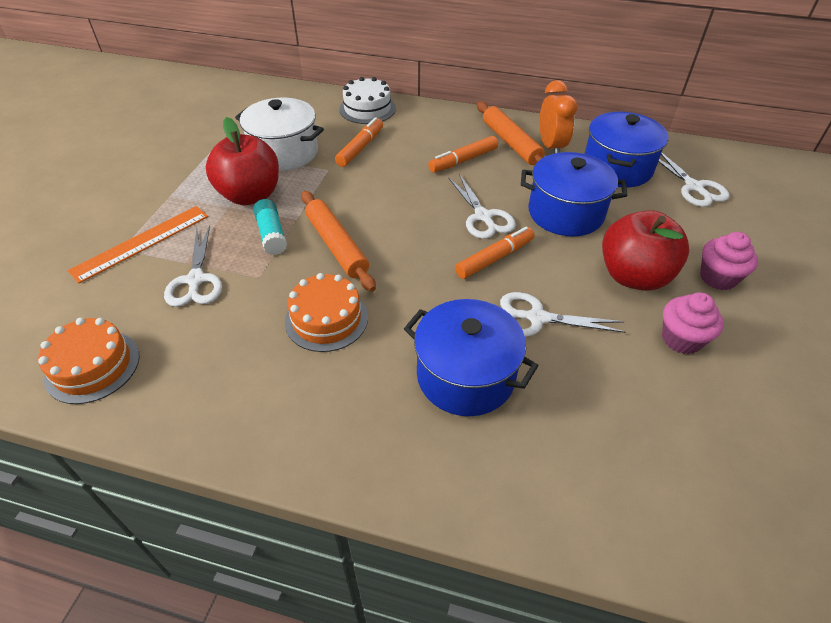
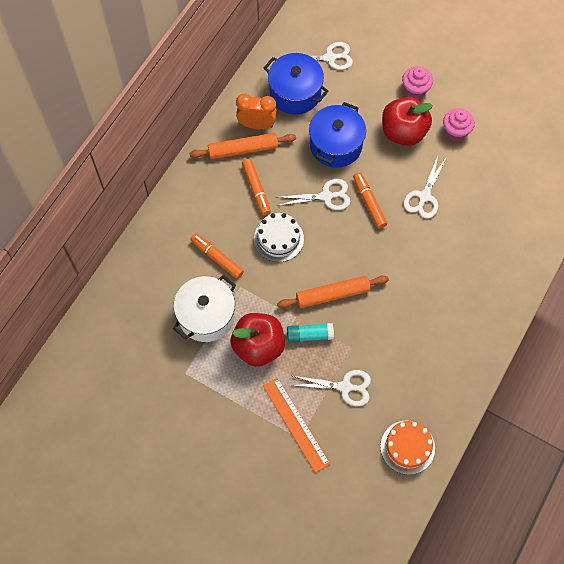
camera: 75 degrees left, 20 degrees up
(326, 319) = (399, 311): orange cake -> none
(367, 109) = (157, 241): white cake -> white cake (278, 239)
(465, 376) = (457, 246): blue pot -> none

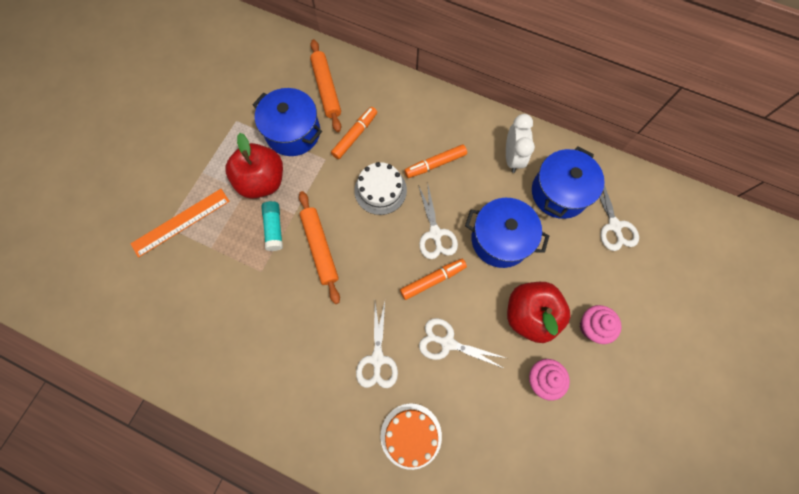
camera: 85 degrees right, 5 degrees up
(206, 316) = (293, 132): white pot -> blue pot
(243, 149) = (480, 147): orange rolling pin -> orange rolling pin (326, 89)
(257, 125) = (512, 158): orange clock -> white clock
(345, 387) = (217, 267): white scissors -> white scissors (377, 359)
(407, 447) = (150, 335): orange cake -> orange cake (411, 435)

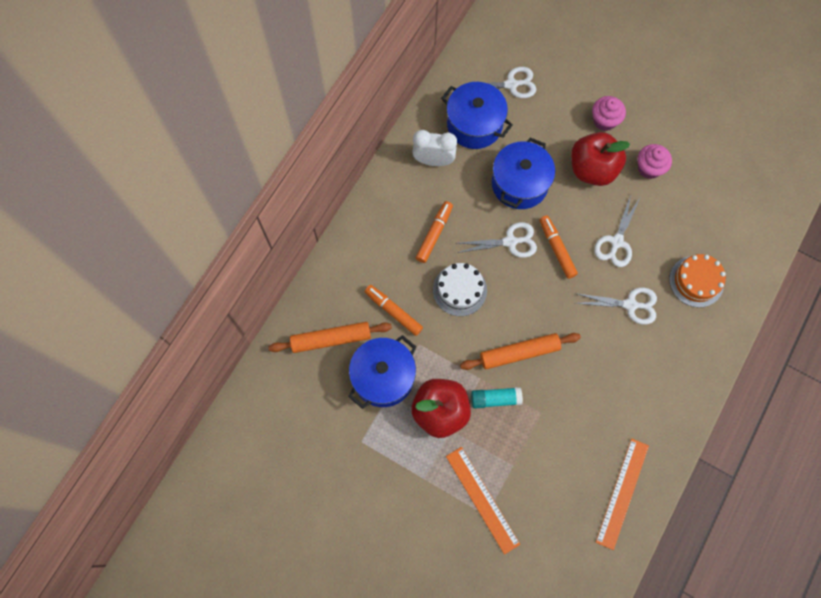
camera: 85 degrees left, 0 degrees up
(180, 353) = (622, 493): none -> orange ruler
(435, 164) = (434, 234): orange marker -> orange marker turned 135 degrees counterclockwise

